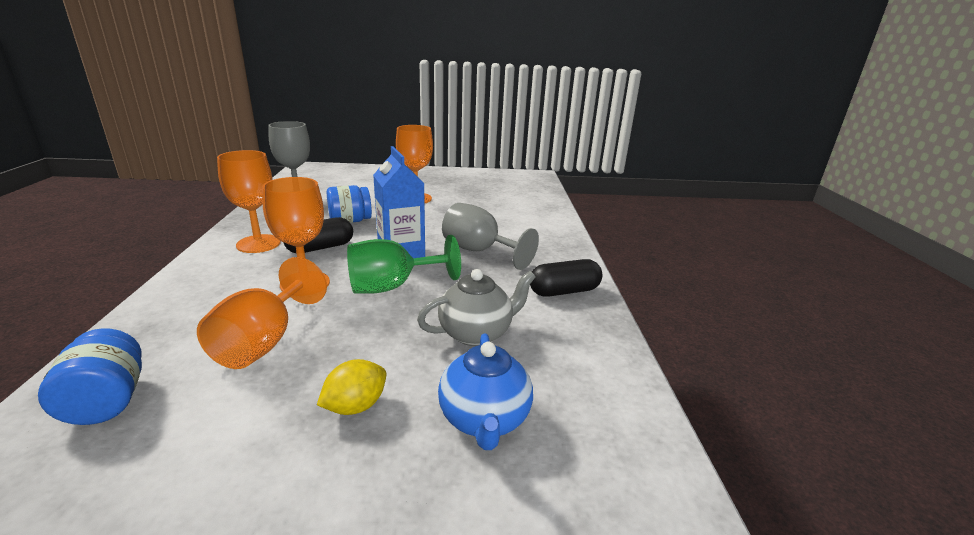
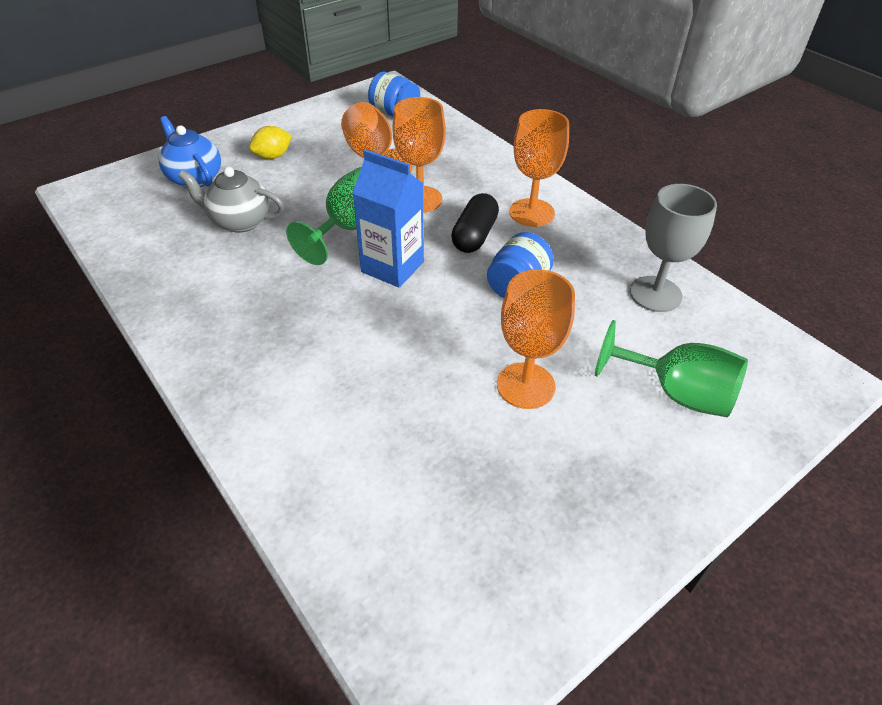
camera: 145 degrees right, 20 degrees up
(355, 406) = (273, 156): yellow lemon -> yellow lemon turned 45 degrees clockwise
(363, 180) = (676, 393): none -> green goblet
(476, 333) = (239, 221): grey teapot -> grey teapot turned 75 degrees clockwise
(479, 251) = (317, 314): grey goblet -> none
(564, 291) = (186, 298): black capsule -> none

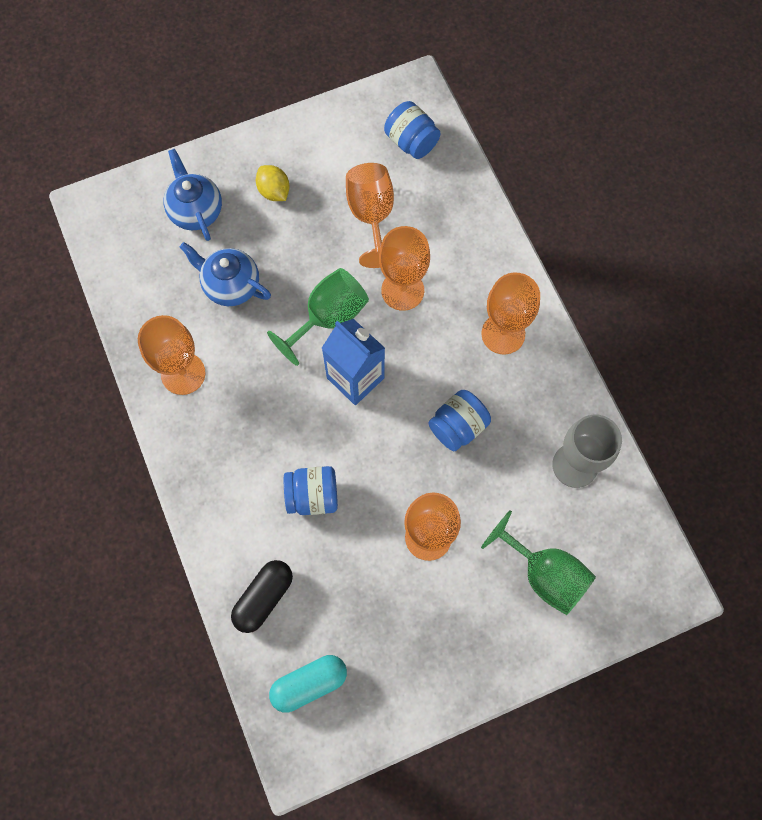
camera: 15 degrees right, 25 degrees up
(194, 295) = (183, 373): none -> orange goblet
(239, 221) = (231, 285): grey teapot -> blue teapot
(273, 156) = (274, 191): yellow lemon -> yellow lemon turned 75 degrees clockwise
(373, 373) = (313, 496): none -> blue jar
(427, 586) = (309, 683): none -> turquoise capsule
(474, 235) = (439, 353): black capsule -> black capsule (264, 598)

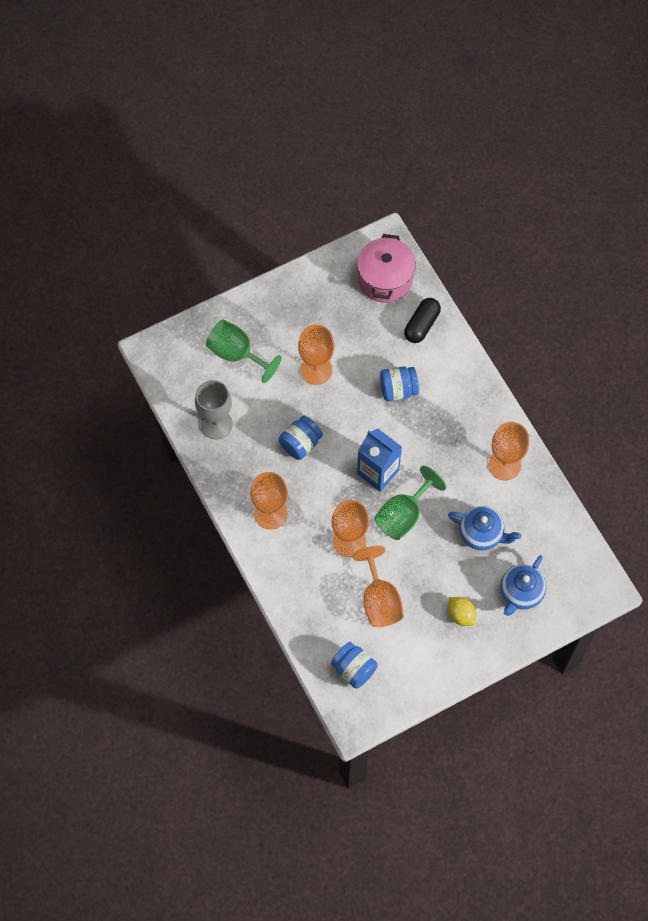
camera: 175 degrees right, 5 degrees down
(196, 211) = (520, 593): blue teapot -> blue teapot turned 60 degrees clockwise
(309, 683) = (385, 279): turquoise capsule -> pink pot

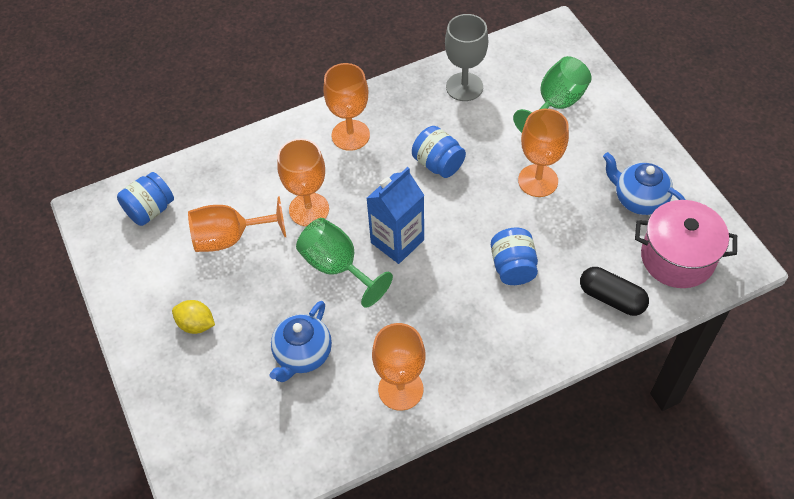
camera: 95 degrees right, 10 degrees down
(461, 615) = (196, 324): yellow lemon -> yellow lemon turned 60 degrees clockwise
(520, 593) = (214, 397): blue teapot -> blue teapot (639, 199)

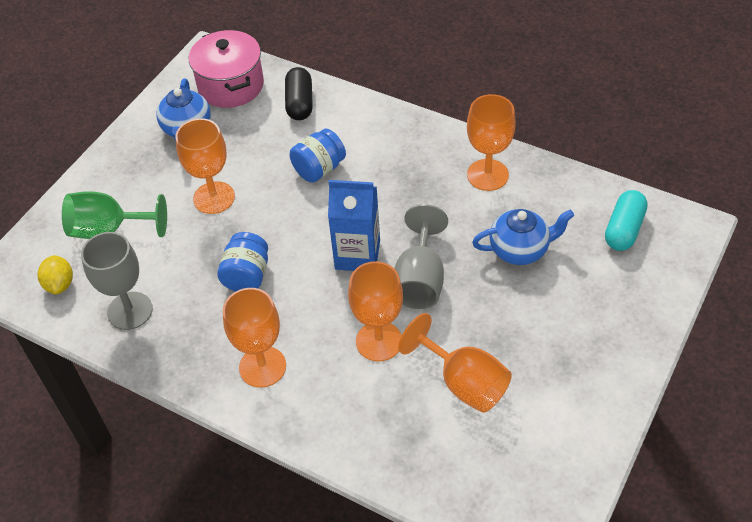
camera: 125 degrees left, 5 degrees down
(150, 210) = (496, 480): blue jar -> none
(196, 324) = (568, 342): yellow lemon -> yellow lemon (60, 284)
(251, 451) = (624, 229): none -> turquoise capsule
(337, 267) = (420, 280): green goblet -> grey goblet

